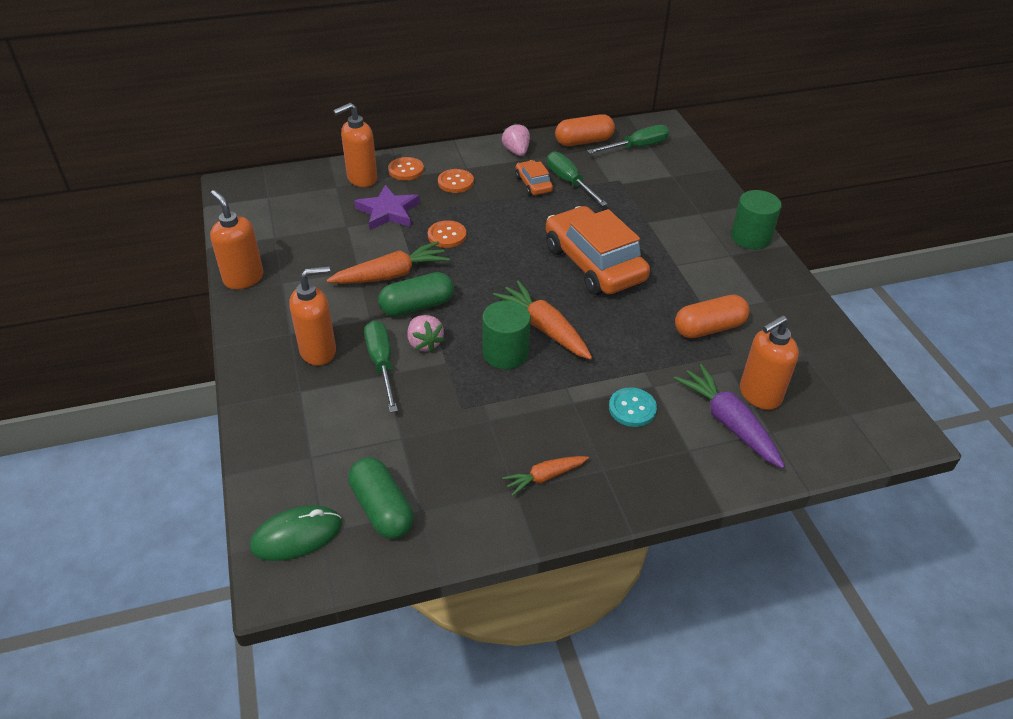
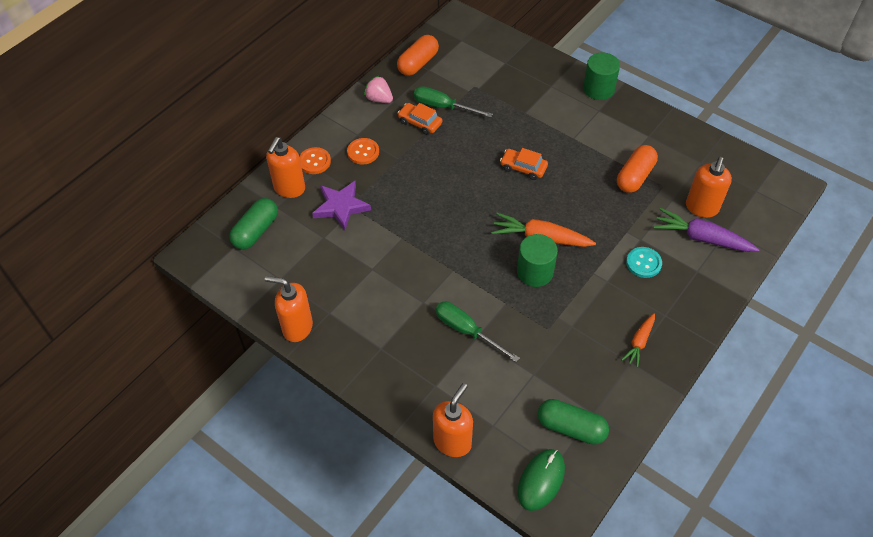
camera: 35 degrees left, 10 degrees up
(318, 351) = (415, 349): orange soap dispenser -> orange soap dispenser (452, 442)
(392, 275) = (400, 258): orange carrot -> none
(417, 306) = (443, 272): green capsule -> green capsule (256, 231)
(424, 343) = (478, 297): pink strawberry -> none
(447, 235) = (404, 202): orange button -> none
(594, 263) = (523, 168): orange car -> orange car, size x0.47
(637, 147) = (459, 49): green screwdriver -> none

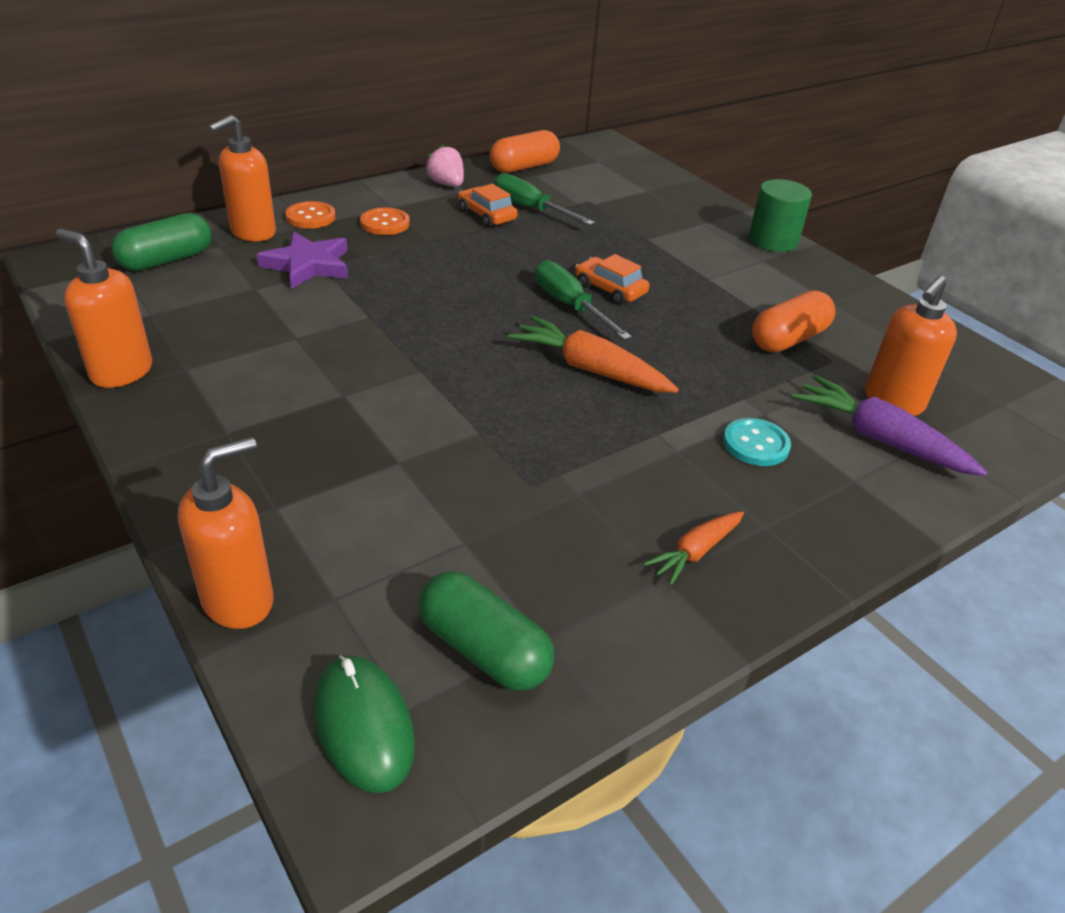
camera: 15 degrees right, 15 degrees down
(467, 331) = (387, 449): green screwdriver -> green screwdriver (570, 306)
(535, 272) = (555, 406): green cylinder -> none
(541, 480) = (363, 725): green mouse -> green mouse turned 75 degrees counterclockwise

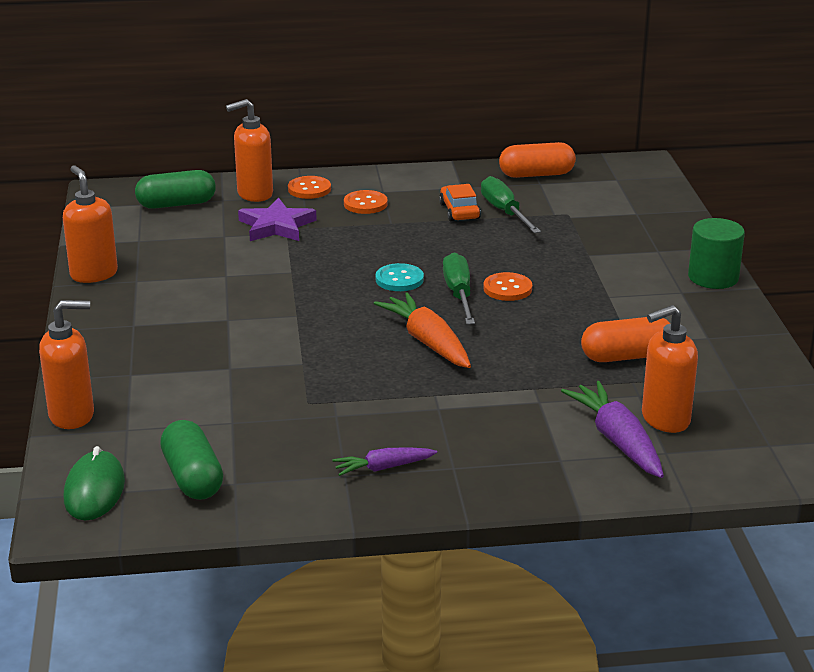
camera: 30 degrees right, 10 degrees down
(447, 184) = (449, 179): pink strawberry -> none
(610, 289) = (507, 288): orange car -> orange button
(695, 552) = (383, 468): orange carrot -> purple carrot
(756, 444) = (506, 419): turquoise button -> turquoise button (399, 279)

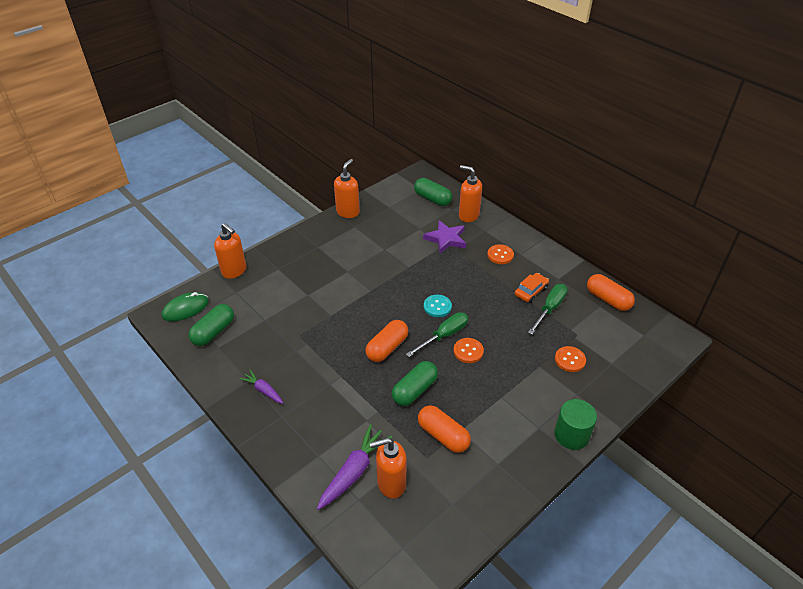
camera: 55 degrees right, 15 degrees up
(309, 189) = (493, 229): orange button -> orange button (570, 360)
(427, 341) = (387, 348): orange carrot -> orange capsule
(529, 349) = (414, 390): none -> green capsule
(664, 419) = (391, 483): orange soap dispenser -> orange soap dispenser turned 45 degrees counterclockwise

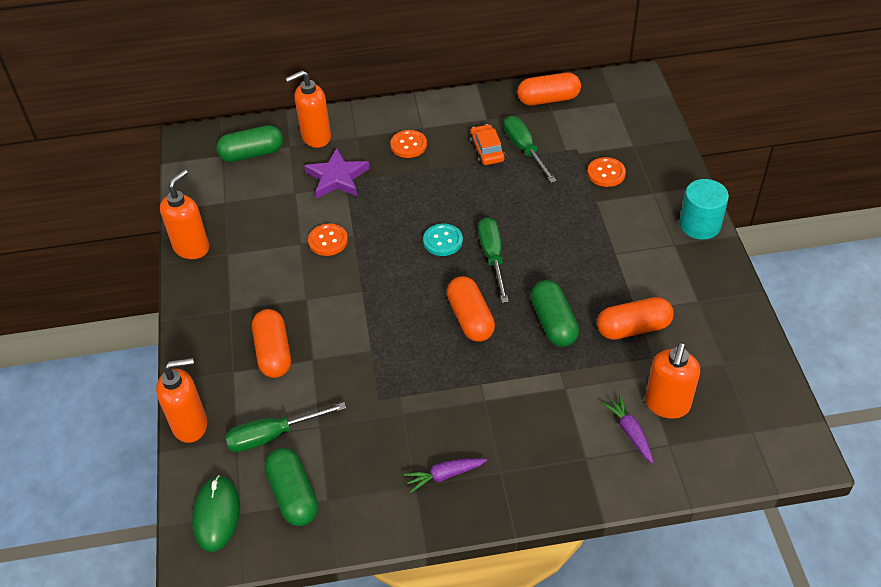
camera: 55 degrees left, 5 degrees up
(247, 305) = (273, 435): none -> green screwdriver
(301, 277) = (273, 352): none -> orange capsule
(348, 212) = (192, 247): orange soap dispenser -> orange soap dispenser turned 60 degrees clockwise
(354, 471) = (630, 432): purple carrot -> purple carrot, size x0.59
(468, 351) = (532, 248): orange button -> orange button (328, 241)
(571, 435) = (700, 225): green cylinder -> turquoise cylinder

